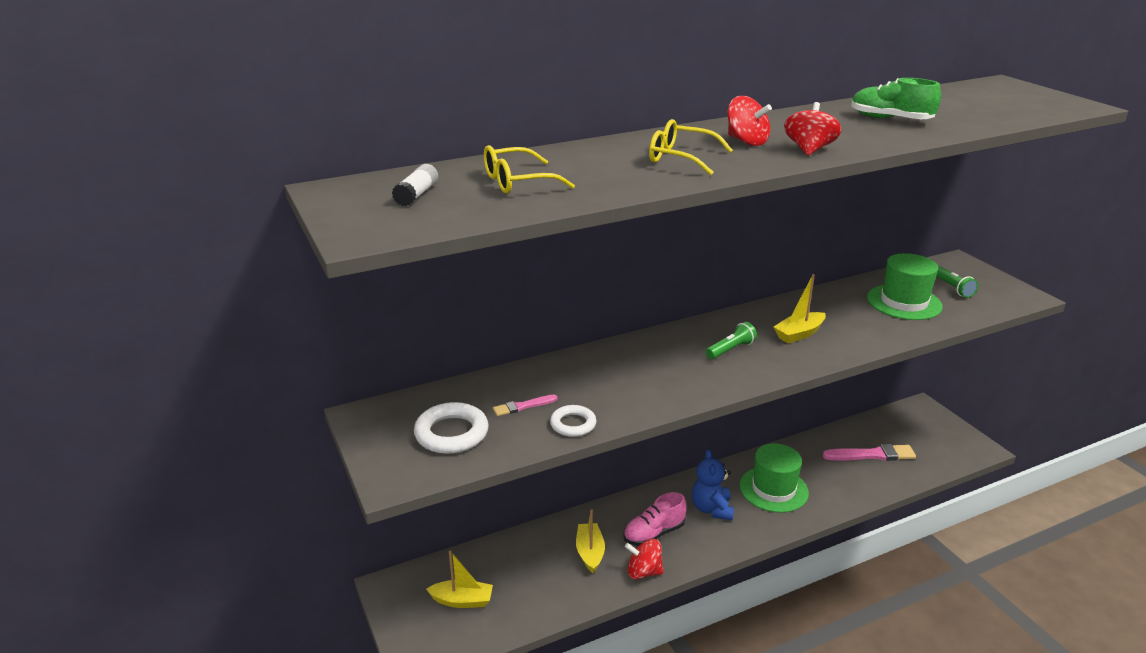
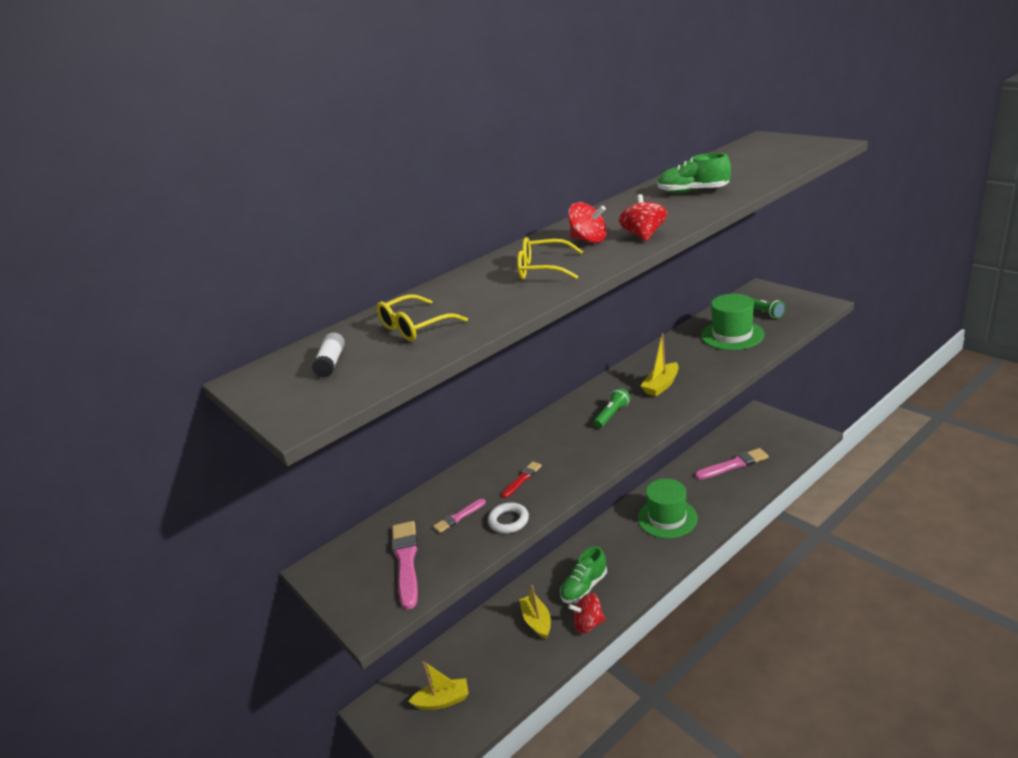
camera: 10 degrees left, 0 degrees up
(451, 433) = (406, 561): white ring -> pink brush
(605, 387) = (522, 479): none -> red brush
(654, 533) = (584, 587): pink shoe -> green shoe
(711, 509) = (623, 550): blue teddy bear -> none

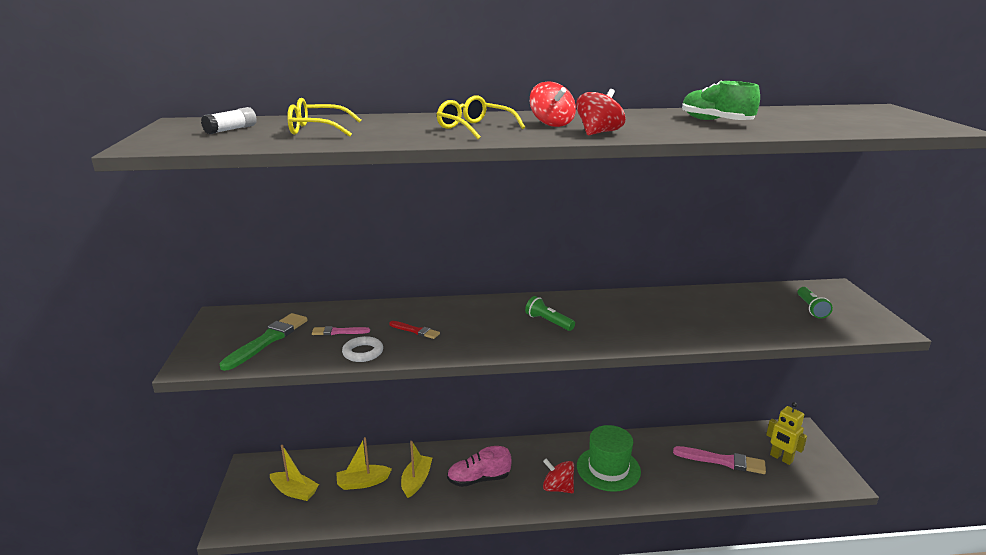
camera: 30 degrees right, 5 degrees down
(406, 561) = (267, 340): pink brush -> green brush
(522, 479) = (415, 331): red brush -> red brush turned 45 degrees clockwise
(584, 587) = (478, 479): green shoe -> pink shoe
(588, 624) = (449, 508): red spinning top -> red spinning top (558, 488)
(612, 415) = (548, 322): green flashlight -> green flashlight turned 120 degrees counterclockwise
(661, 385) = (622, 320): yellow boat -> yellow boat (362, 482)
(732, 335) = (749, 312): green hat -> none
(766, 440) = (781, 458): none -> yellow robot

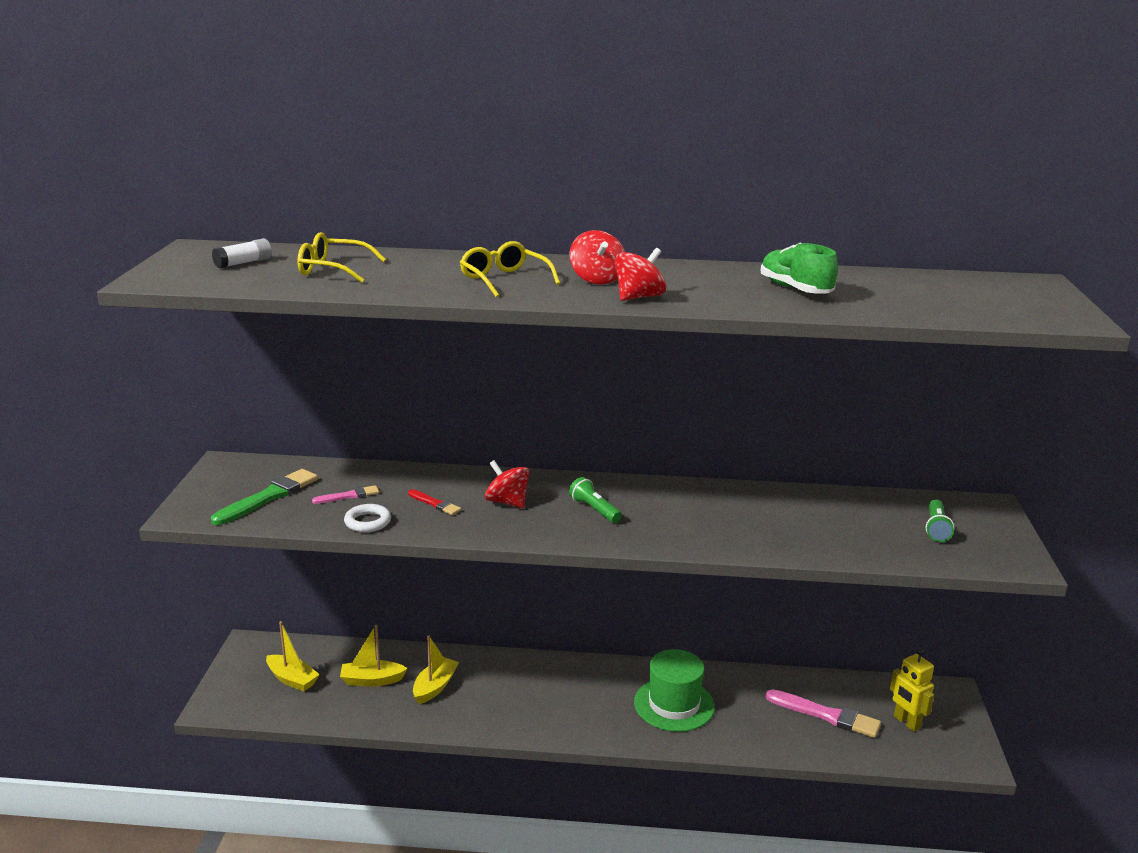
camera: 10 degrees right, 0 degrees up
(338, 332) = (348, 496): pink brush -> pink brush turned 150 degrees clockwise
(478, 479) = (509, 695): pink shoe -> none
(558, 488) = (602, 718): red spinning top -> red spinning top (507, 502)

